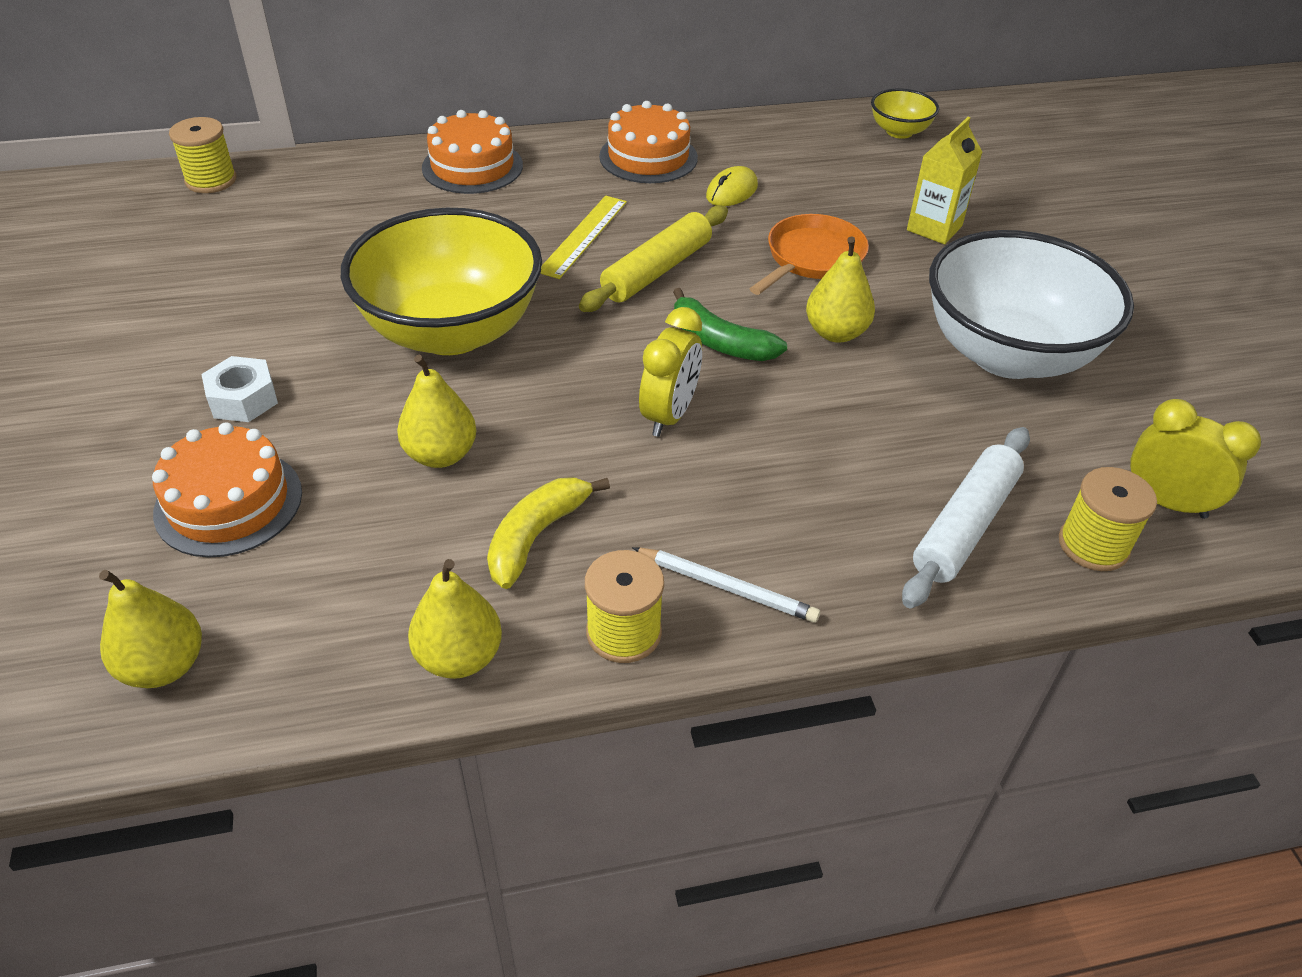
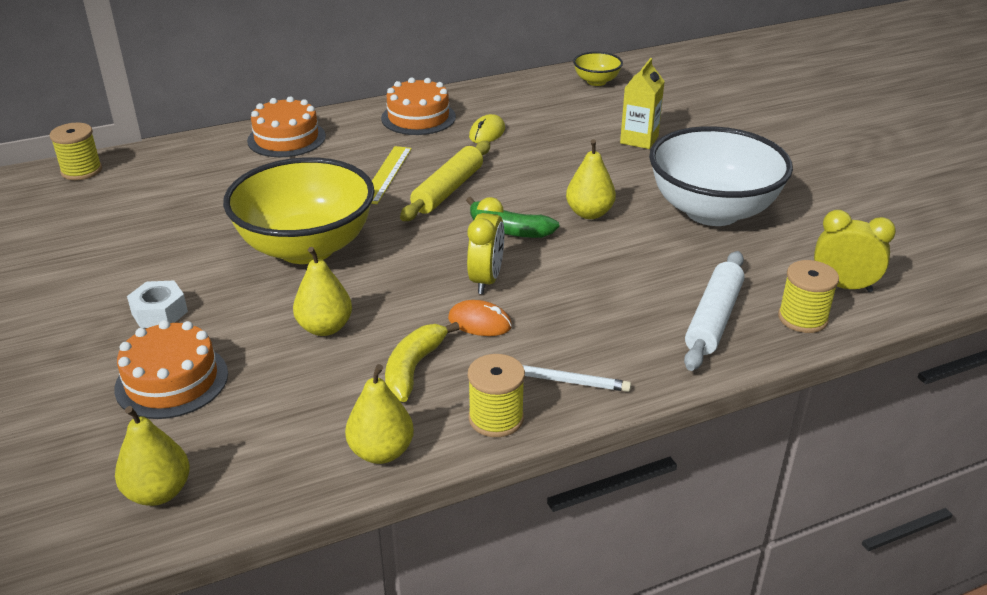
camera: 10 degrees left, 10 degrees down
(643, 479) = (480, 322): none -> orange mouse
(811, 258) = (558, 169): orange pan -> none

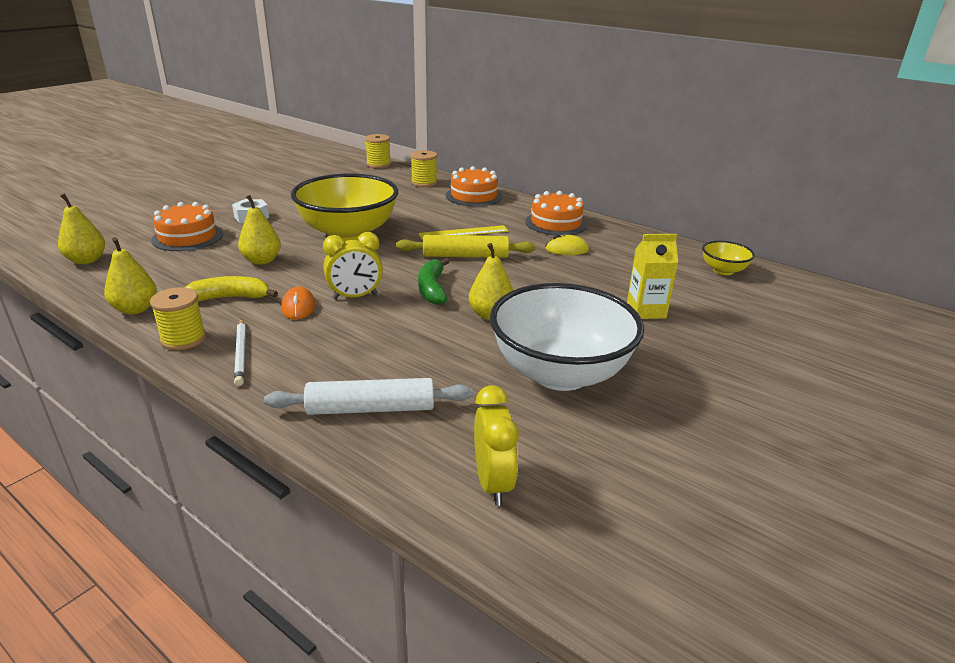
camera: 60 degrees right, 5 degrees down
(802, 318) = (408, 463): yellow spool -> yellow spool (424, 182)

